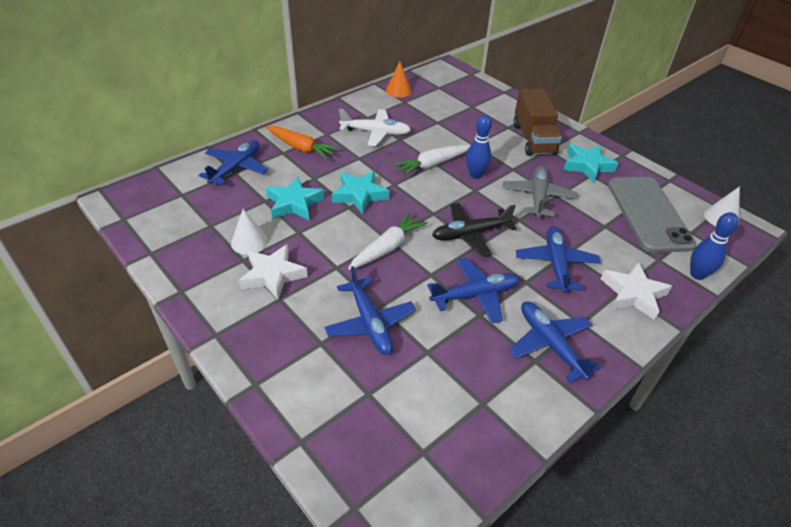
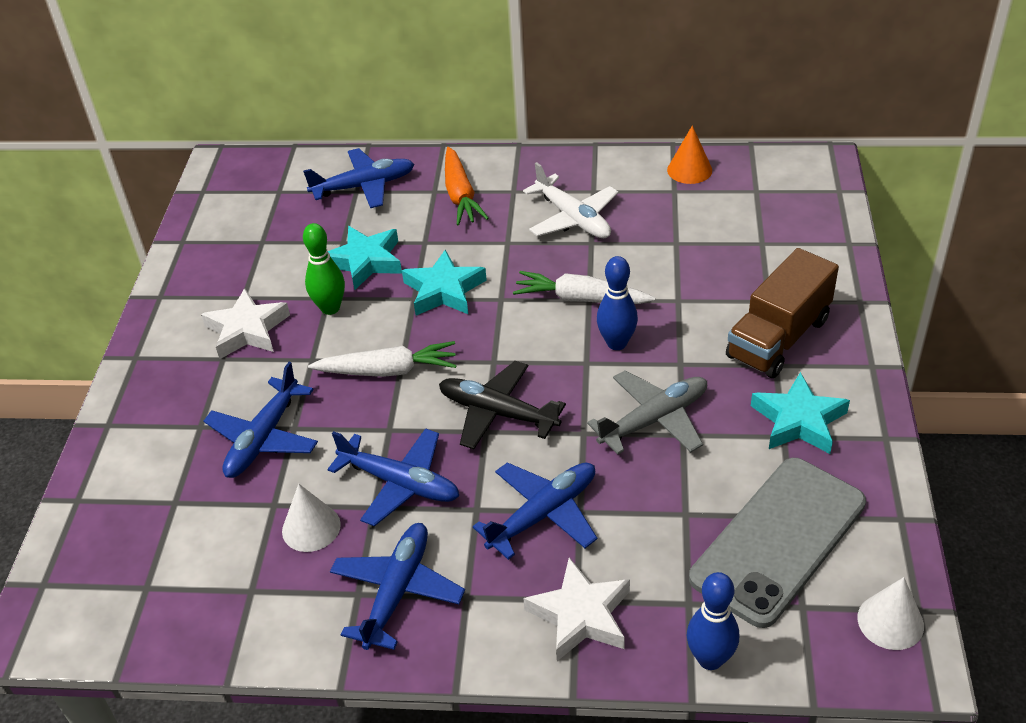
camera: 50 degrees right, 0 degrees up
(249, 242) = (272, 280): white cone -> white cone (311, 527)
(308, 236) = (330, 308): none -> green bowling pin

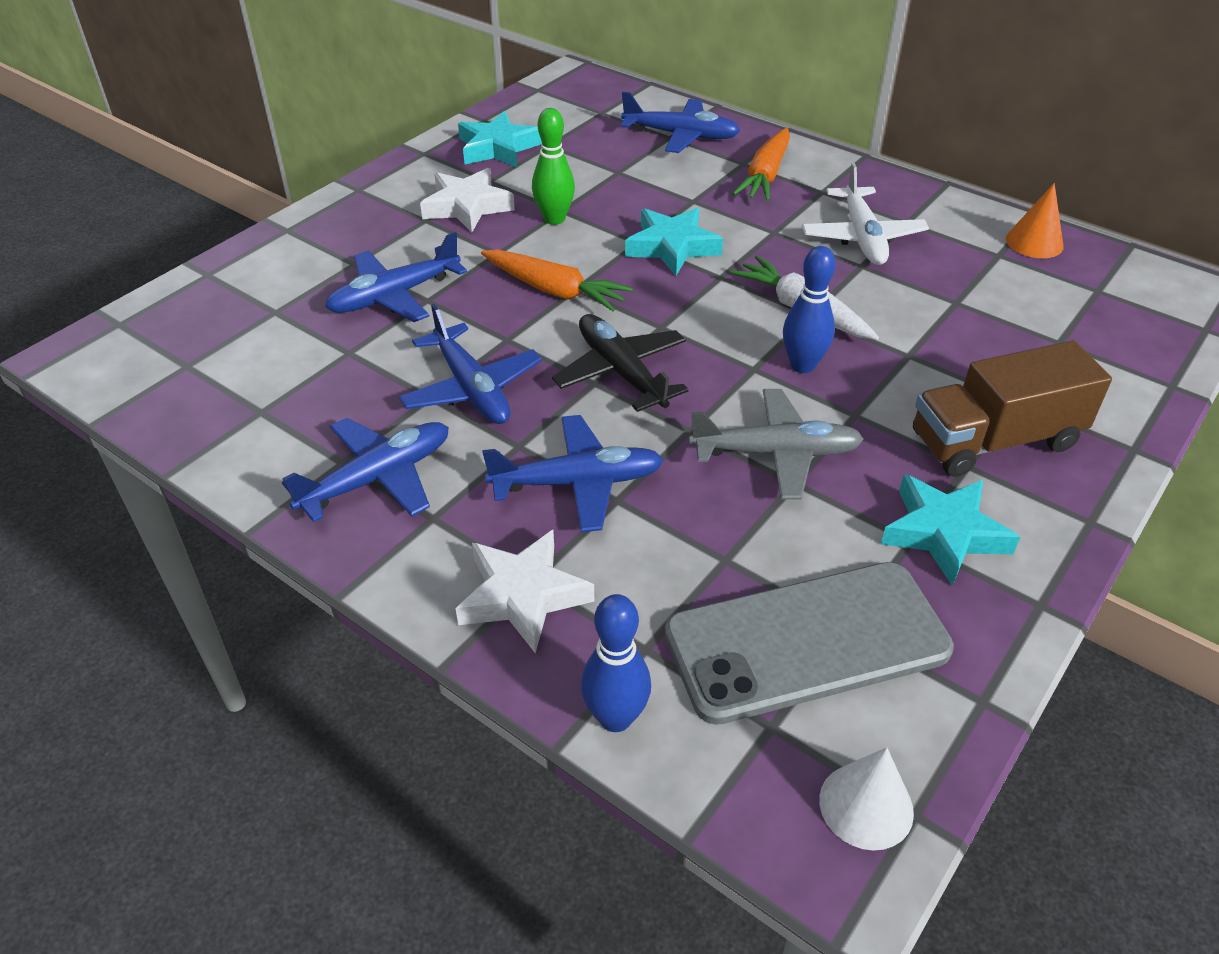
camera: 30 degrees right, 0 degrees up
(311, 527) = (360, 386): white cone -> none
(365, 261) = (622, 195): turquoise star -> turquoise star (498, 148)
(388, 370) = (554, 290): white carrot -> orange carrot

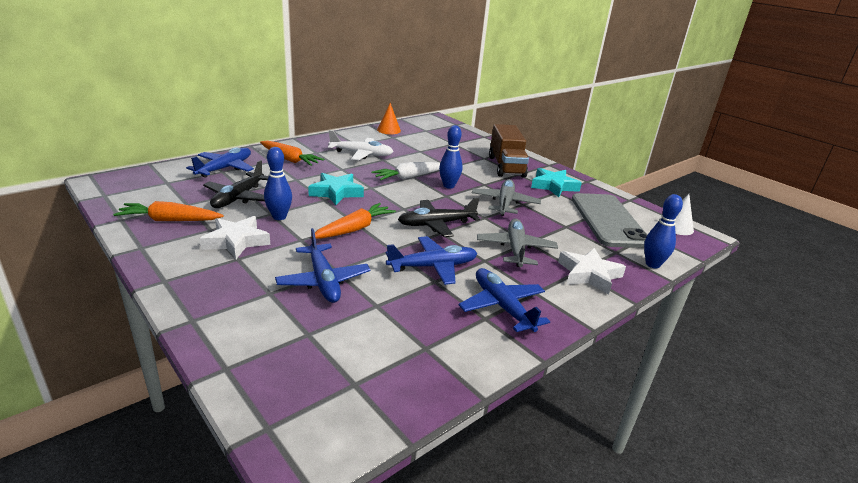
camera: 80 degrees left, 15 degrees down
(498, 148) = (170, 220): turquoise star -> orange carrot
(554, 219) = (279, 217): green bowling pin -> blue bowling pin
(577, 483) = (515, 249): blue plane -> grey plane
(593, 173) = (238, 197): none -> black plane

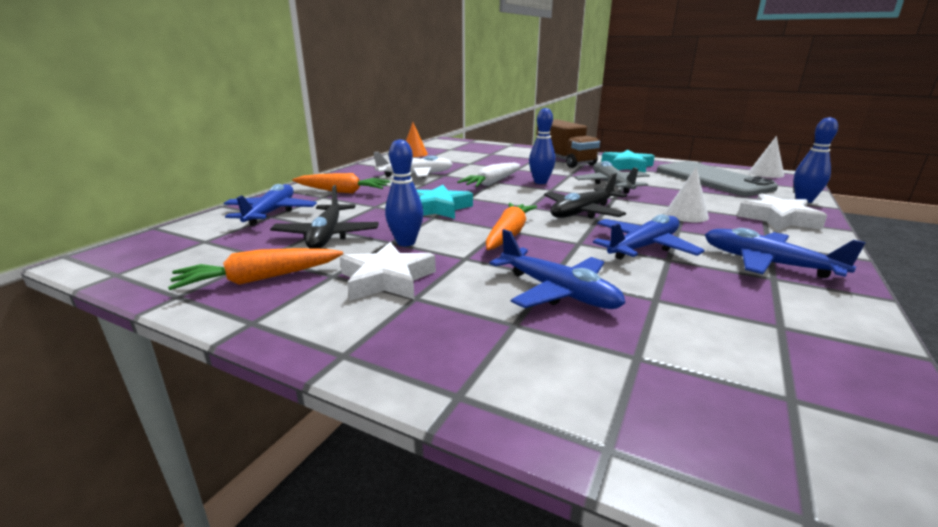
camera: 20 degrees left, 5 degrees down
(515, 249) = (686, 215): grey plane -> white cone

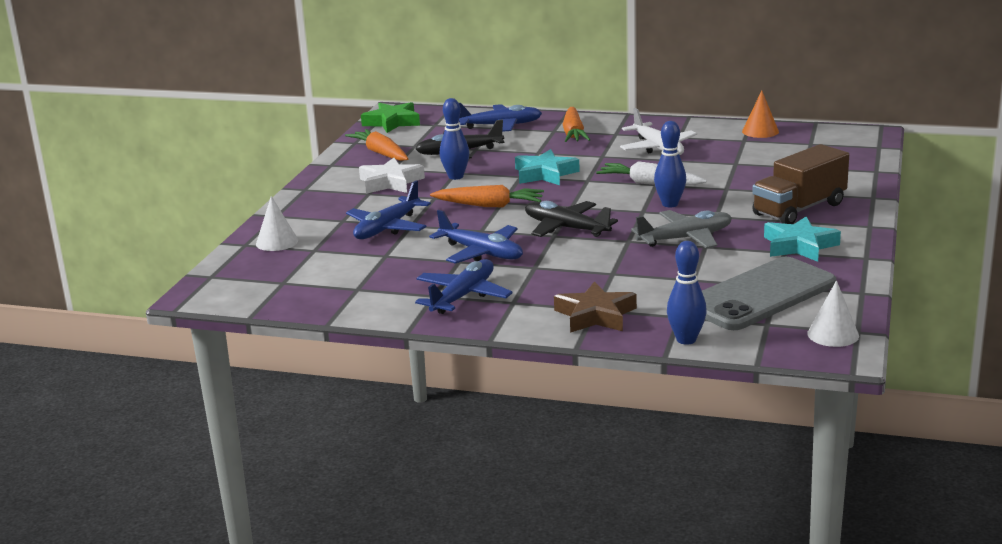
camera: 80 degrees right, 0 degrees up
(142, 264) = (392, 122): none -> green star
(686, 215) = (584, 272): white cone -> white cone (277, 242)
(778, 219) = (595, 315): white star -> brown star

